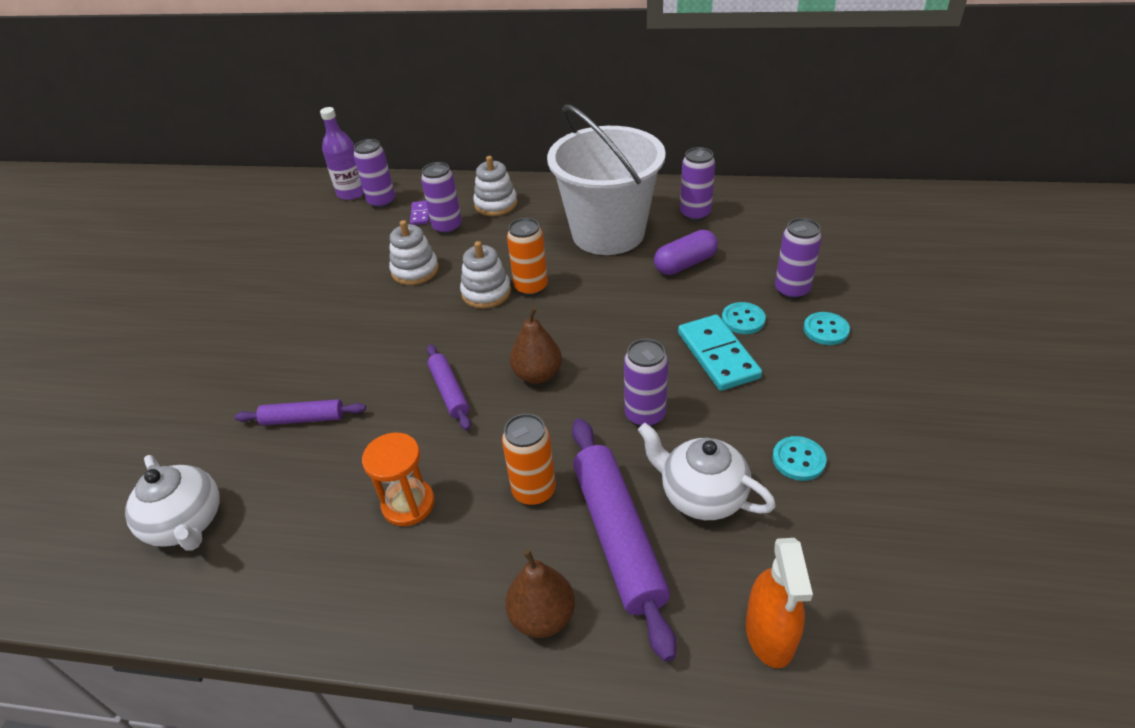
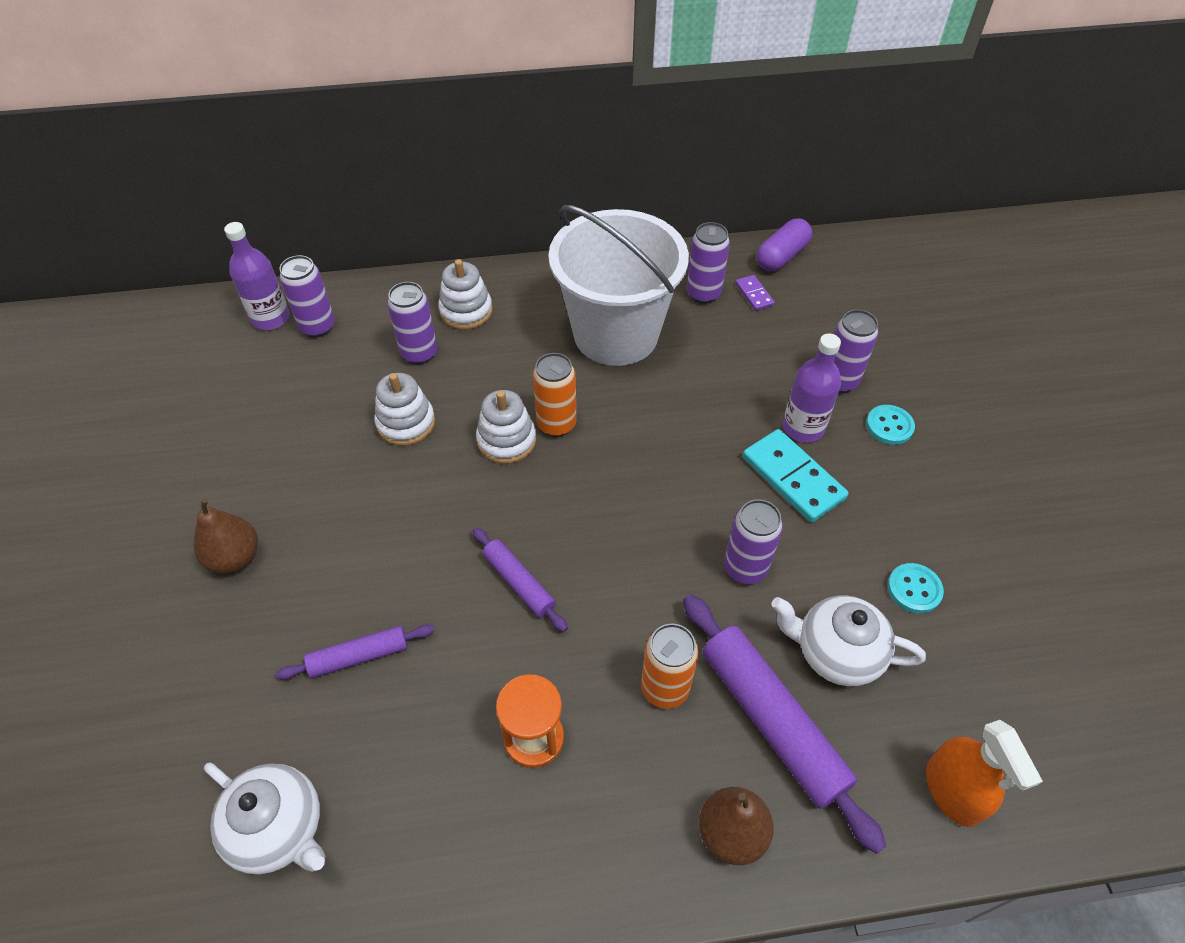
camera: 20 degrees left, 10 degrees up
(420, 214) = (377, 339): purple domino -> purple domino (754, 294)
(537, 374) = (610, 540): brown pear -> brown pear (235, 557)
(685, 264) = (717, 364): purple capsule -> purple capsule (781, 256)
(743, 319) = (803, 427): turquoise button -> purple bottle

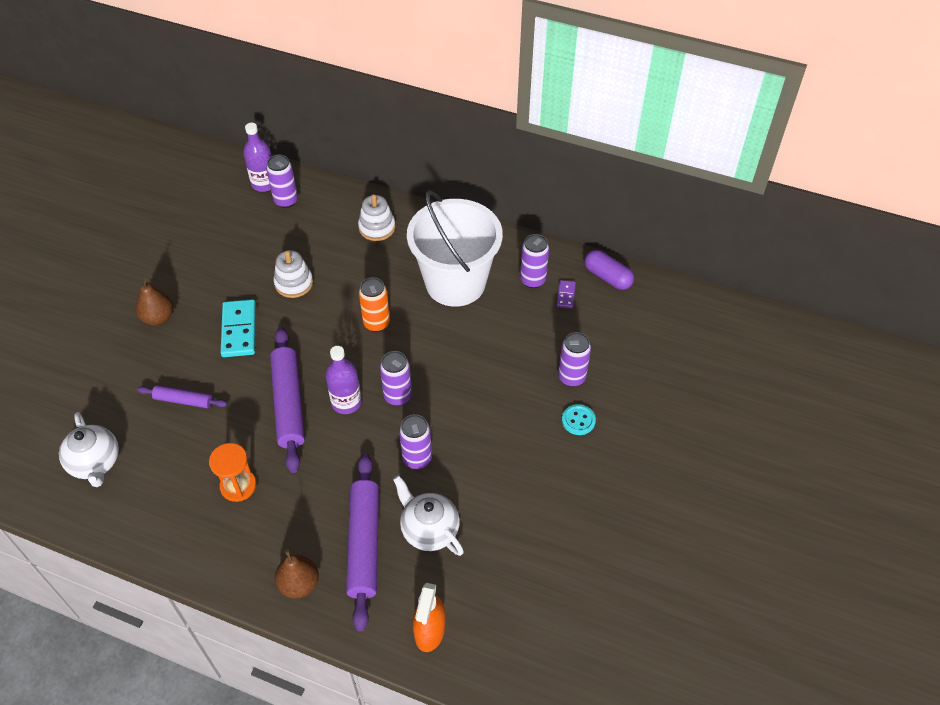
camera: 30 degrees right, 0 degrees up
(419, 353) = (331, 243): purple can -> purple can (397, 396)
(506, 440) = (341, 319): white stacking toy -> none
(519, 583) = (289, 403): purple rolling pin -> purple rolling pin, size x1.83
(665, 688) = (322, 497): orange can -> none
(781, 256) = (607, 277): purple capsule -> purple capsule turned 60 degrees clockwise
(793, 478) = (489, 422): turquoise domino -> turquoise domino (239, 330)
(803, 427) = (522, 395): purple bottle -> purple bottle (346, 402)
(914, 589) = (505, 520): turquoise button -> none

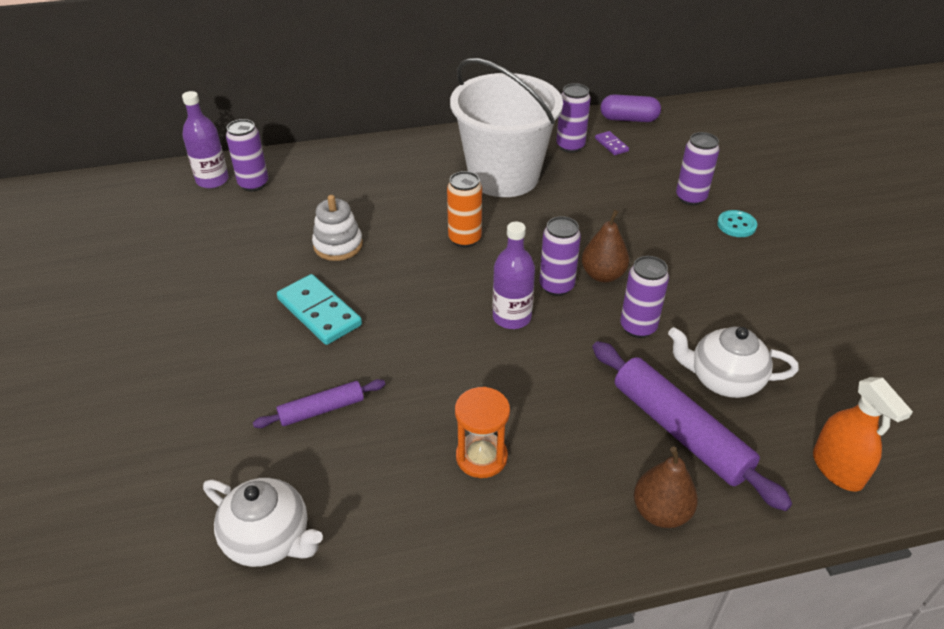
camera: 35 degrees left, 10 degrees down
(158, 318) = (203, 347): brown pear -> brown pear (603, 275)
(289, 403) = (451, 349): purple rolling pin -> none
(377, 227) = (377, 167): white stacking toy -> none

